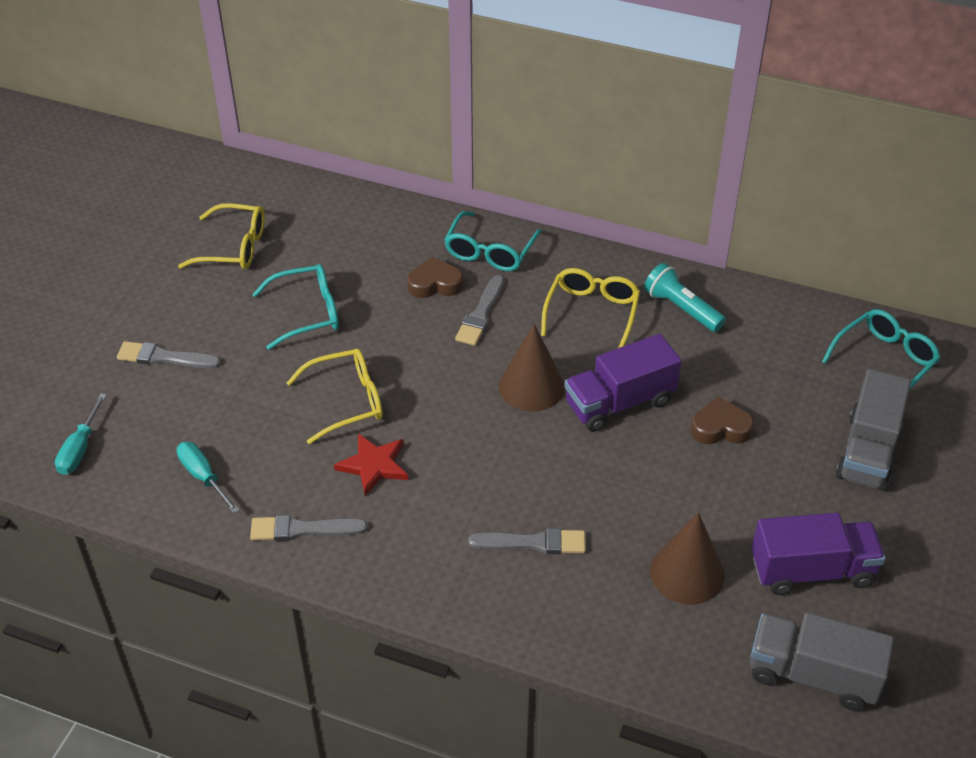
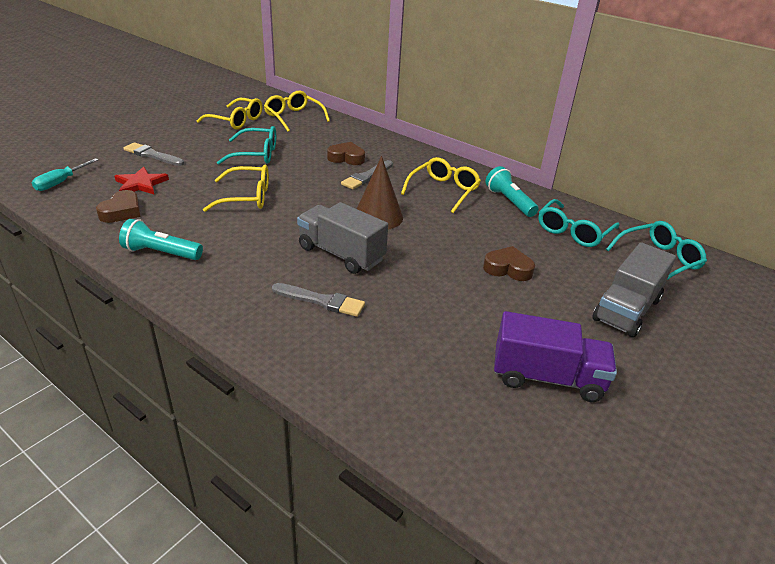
camera: 15 degrees right, 10 degrees down
(203, 476) = (122, 211): turquoise screwdriver -> brown heart
(302, 529) = (161, 253): grey brush -> turquoise flashlight
(312, 215) = (293, 117): none -> yellow glasses
(374, 465) = (238, 231): red star -> red star (141, 184)
(490, 251) = (392, 151): turquoise glasses -> turquoise glasses (573, 232)
(619, 402) = (437, 238): purple truck -> none
(687, 573) = (435, 351): brown cone -> none
(813, 675) = (516, 459): grey truck -> grey truck (341, 254)

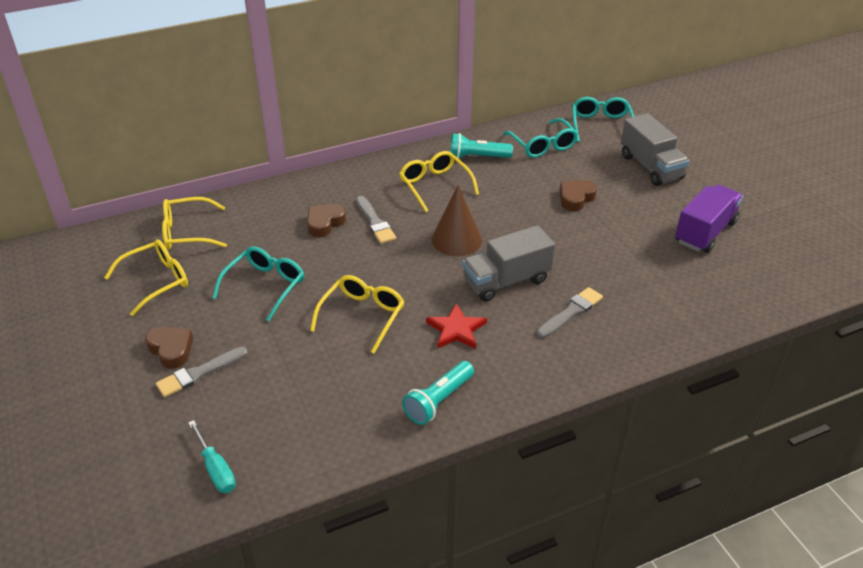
camera: 60 degrees left, 5 degrees up
(122, 211) = (331, 420): brown heart -> brown heart (171, 349)
(141, 184) = (273, 395): red star -> red star (456, 329)

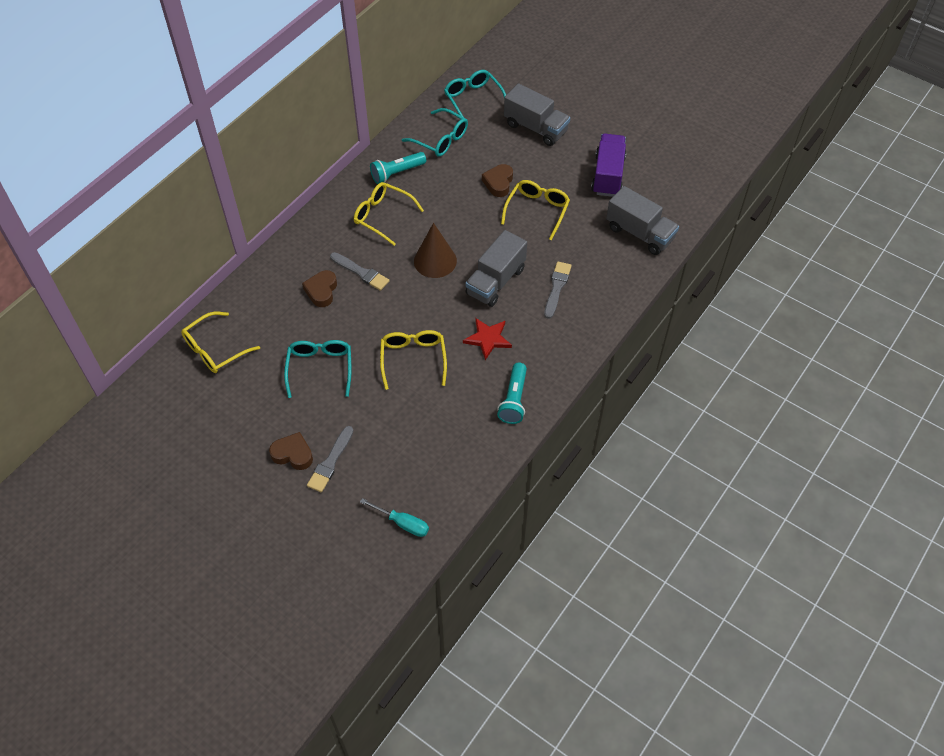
camera: 30 degrees left, 15 degrees up
(157, 281) = (229, 404): yellow glasses -> yellow glasses (537, 211)
(708, 298) = (639, 233): none -> grey truck

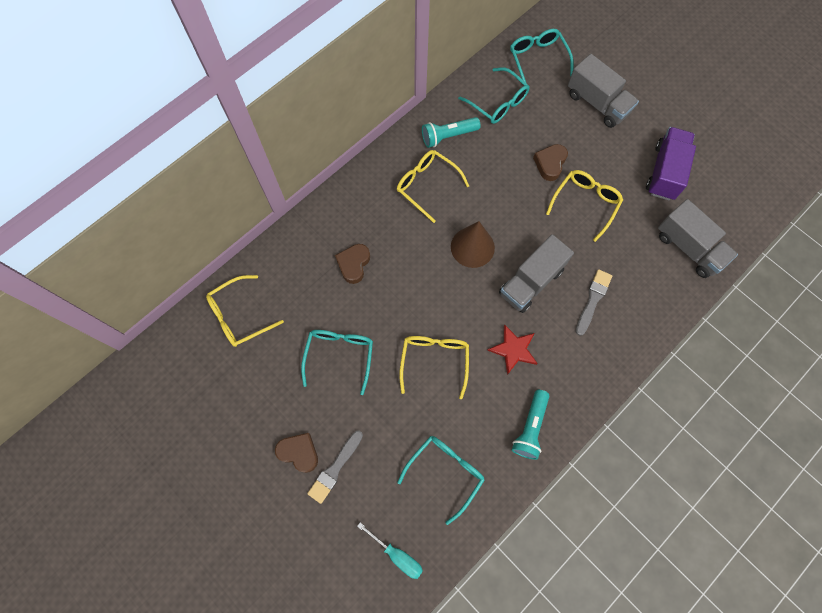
camera: 10 degrees right, 15 degrees up
(361, 272) = (396, 249): grey brush -> none
(438, 448) = (445, 472): none -> turquoise glasses

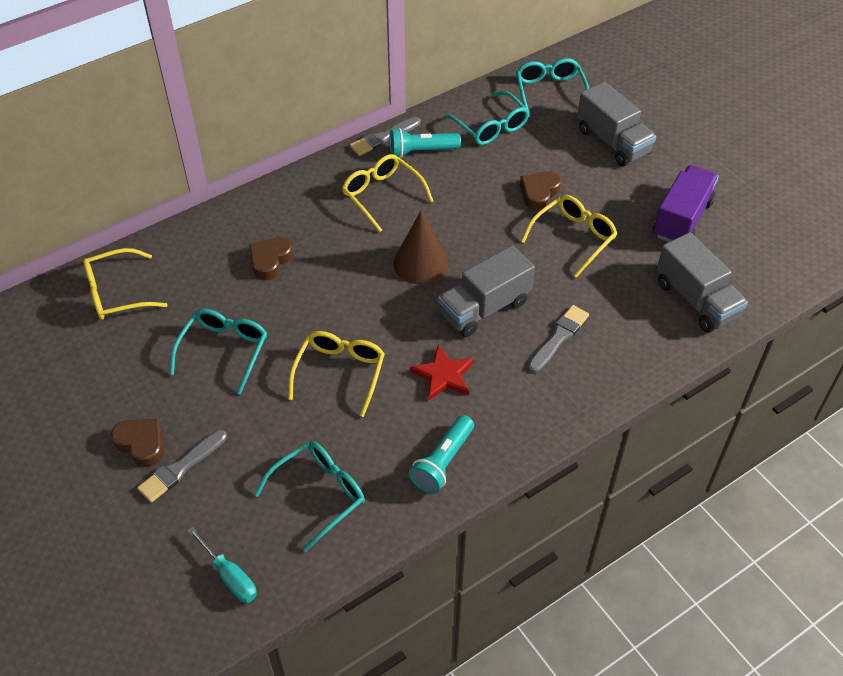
camera: 10 degrees right, 20 degrees down
(414, 127) = (383, 138): none -> grey brush

